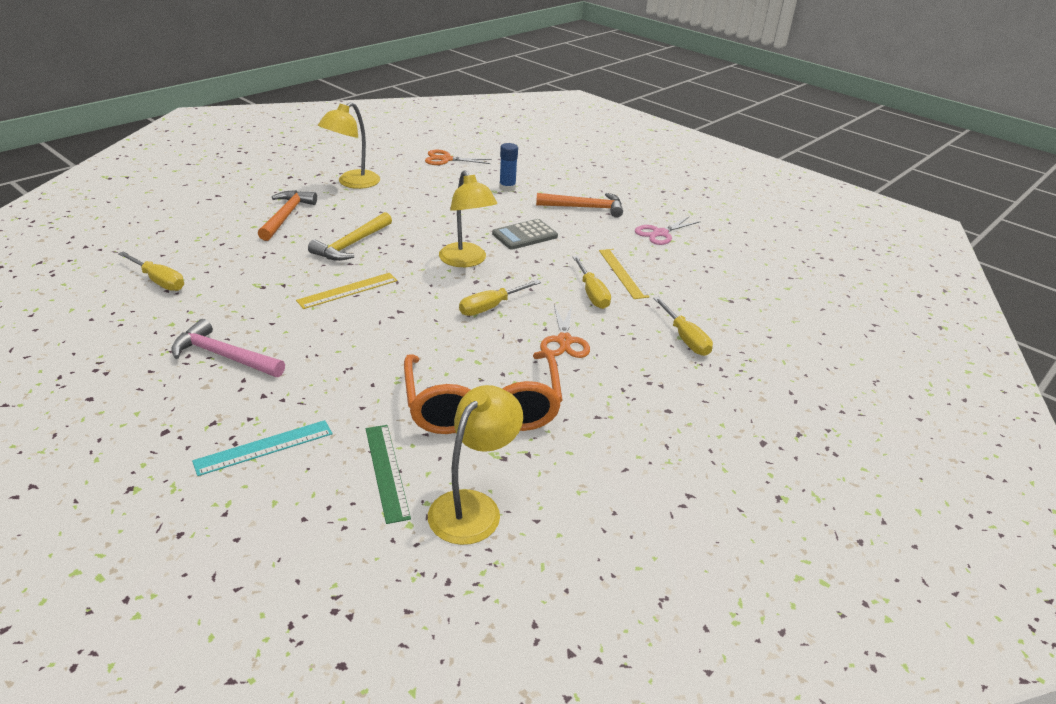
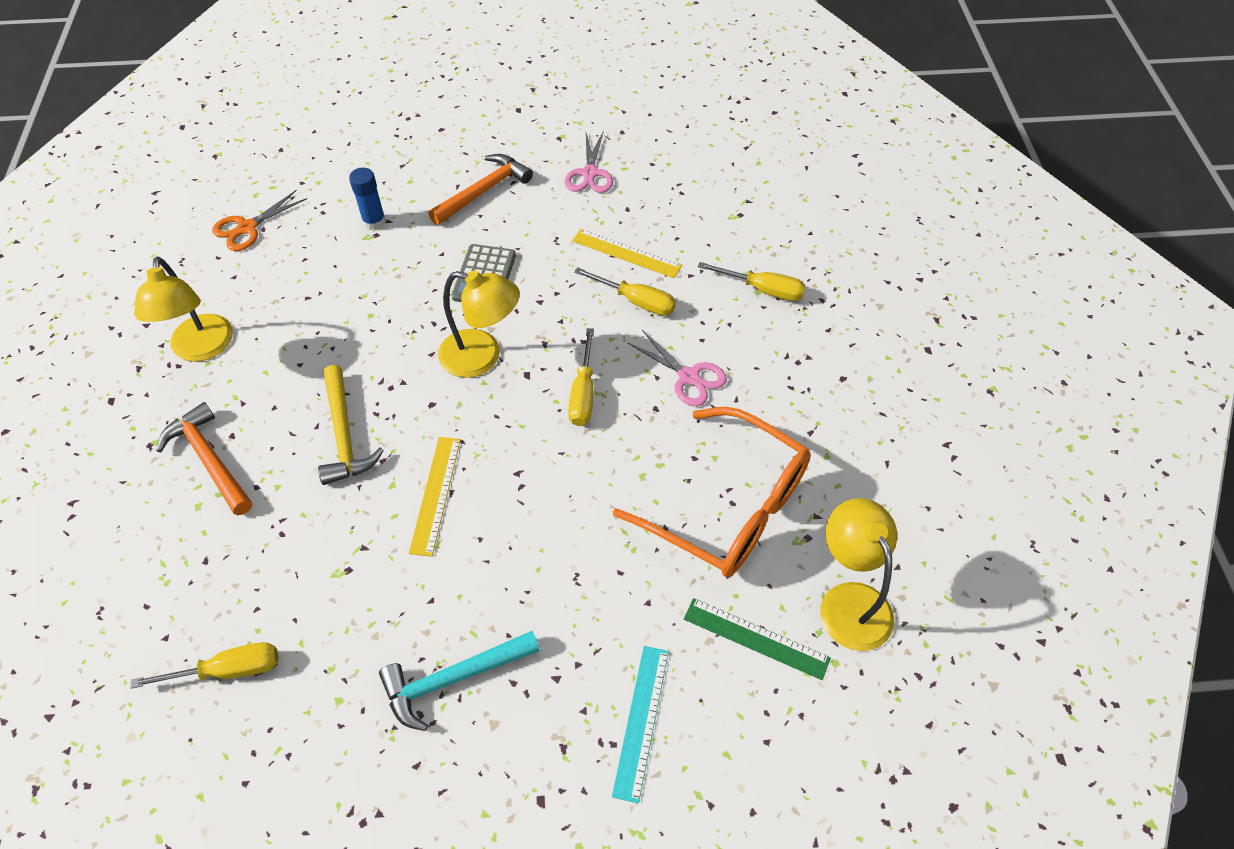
camera: 45 degrees left, 20 degrees up
(224, 356) = (453, 679): pink hammer -> turquoise hammer
(564, 341) = (688, 377): orange scissors -> pink scissors

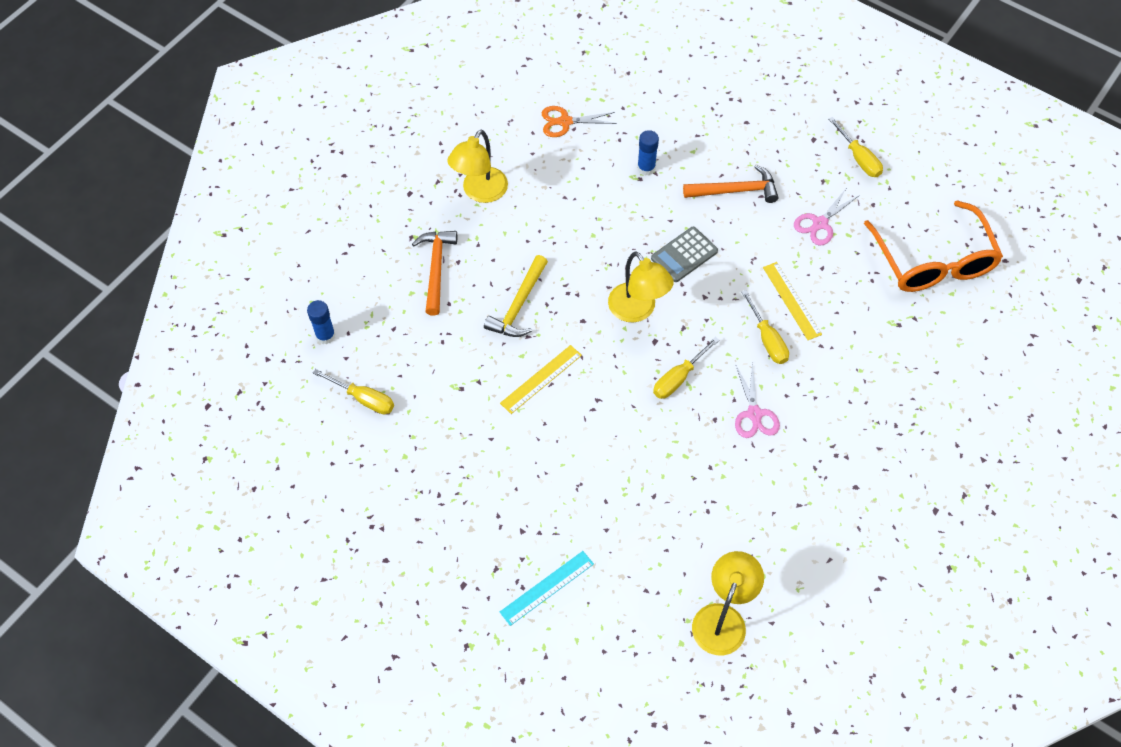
camera: 40 degrees right, 5 degrees up
(116, 630) = (325, 336): none -> blue glue stick
(453, 679) = (469, 489): turquoise hammer -> none
(727, 506) = (703, 510): orange glasses -> orange glasses (933, 260)
(756, 638) = (648, 595): green ruler -> none
(763, 289) = (861, 390): yellow screwdriver -> yellow screwdriver (859, 158)

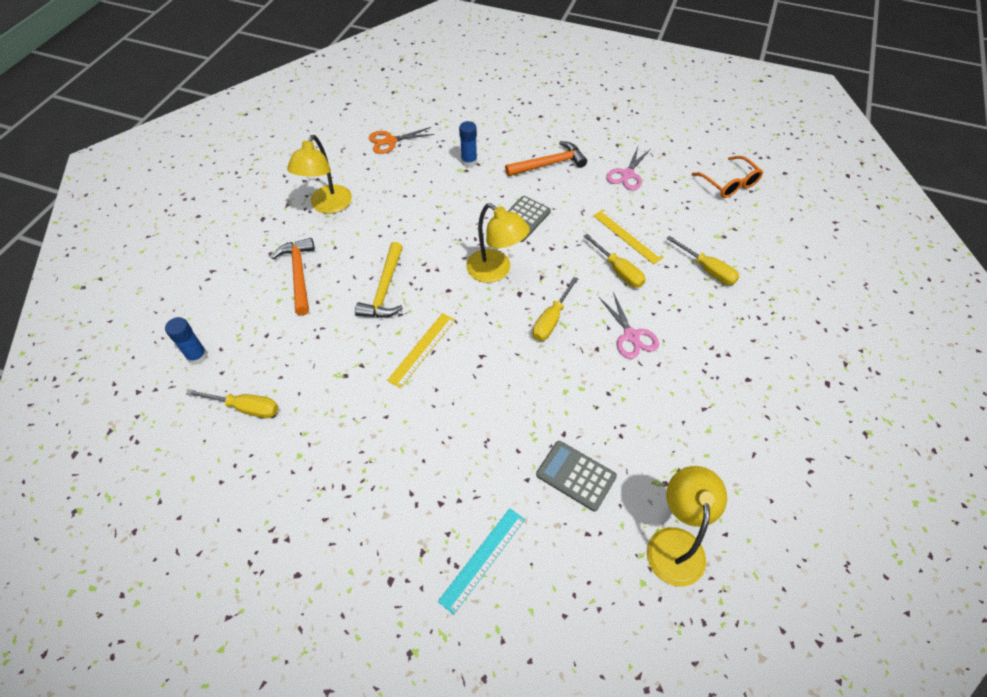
camera: 15 degrees left, 5 degrees down
(652, 537) = (576, 475): none -> grey calculator
(859, 158) = (639, 124): yellow screwdriver -> yellow screwdriver (707, 270)
(933, 260) = (729, 183): orange glasses -> orange glasses, size x0.56

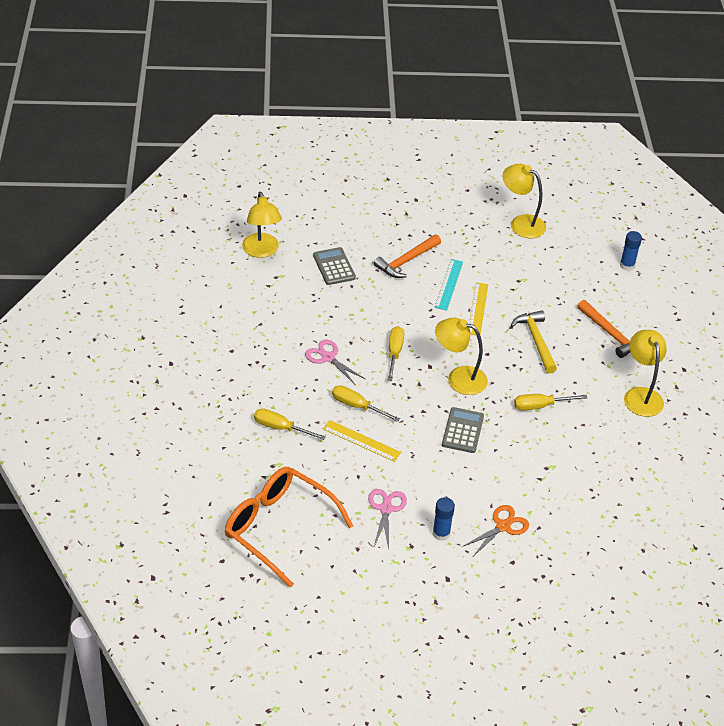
camera: 155 degrees right, 10 degrees down
(246, 408) = (566, 248): yellow screwdriver -> yellow screwdriver (540, 406)
(269, 472) = (521, 223): none -> yellow lamp
(390, 141) = (643, 479): orange scissors -> orange scissors (503, 526)
(469, 162) = (550, 478): blue glue stick -> blue glue stick (441, 533)
(482, 559) = (371, 219): turquoise ruler -> turquoise ruler (449, 284)
(549, 164) = (469, 499): orange hammer -> orange hammer (406, 261)
(576, 475) = (334, 267): grey calculator -> grey calculator turned 120 degrees counterclockwise
(729, 183) = (279, 528): orange glasses -> orange glasses, size x1.77

